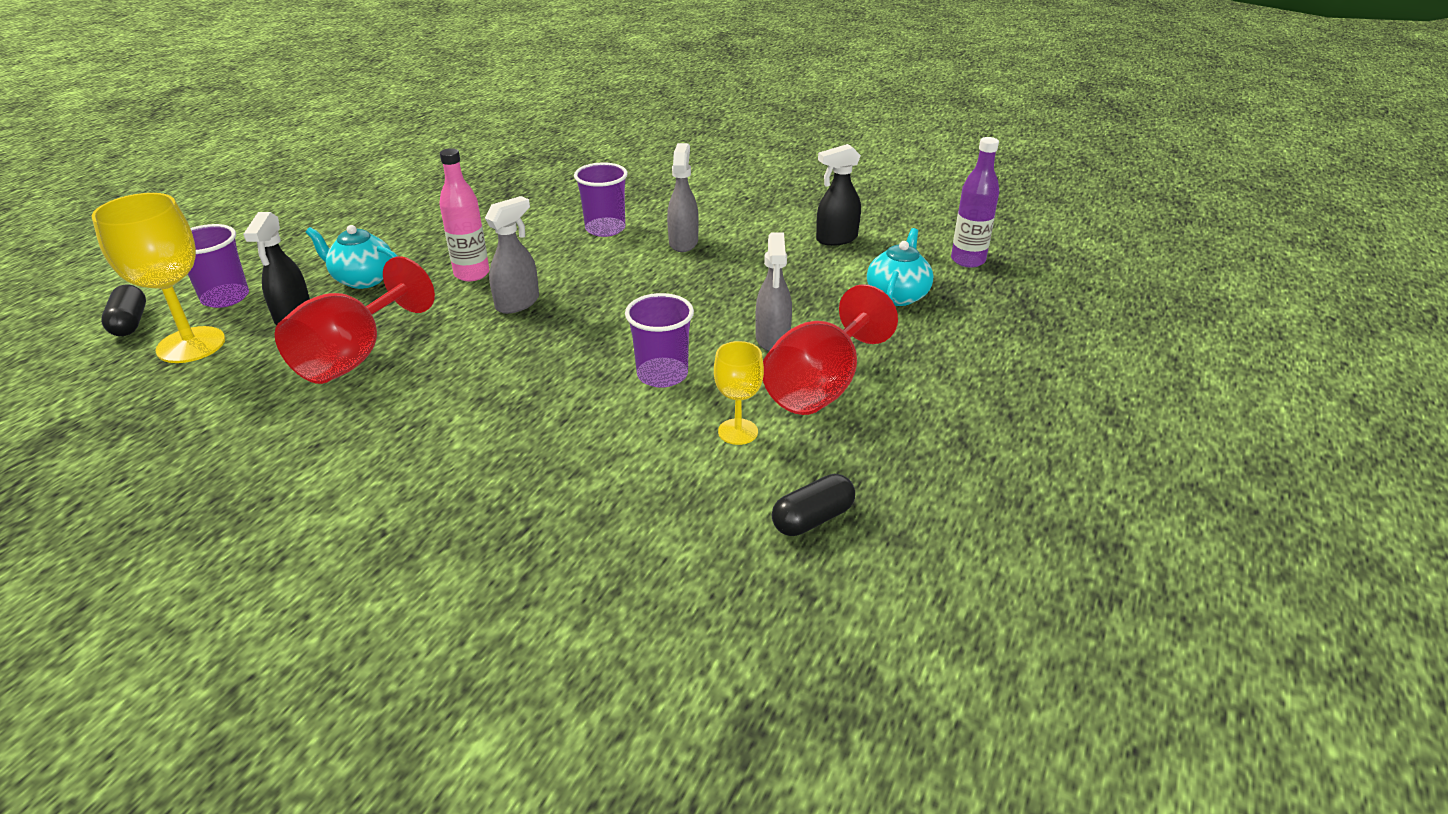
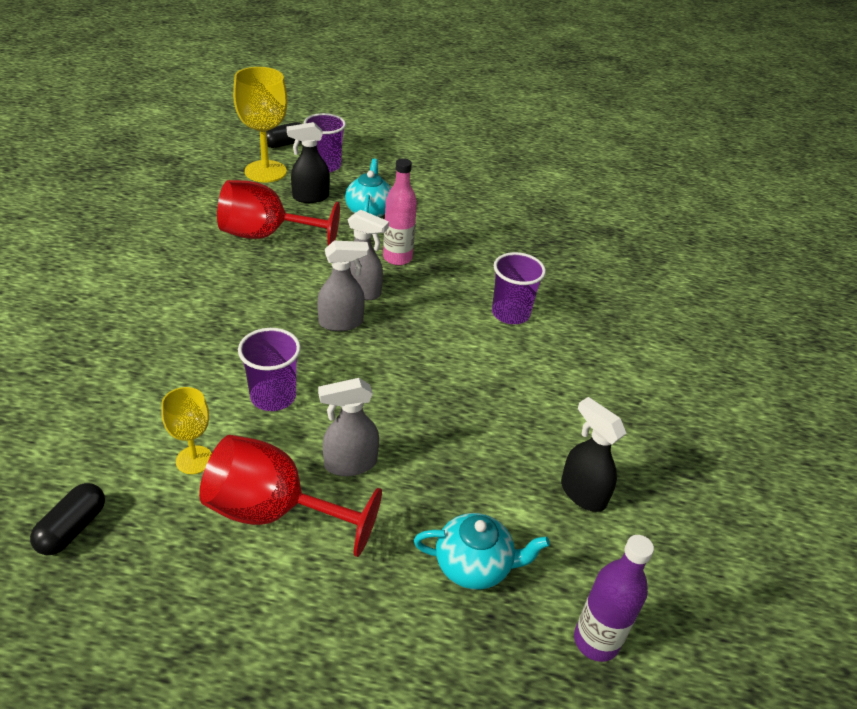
camera: 70 degrees right, 5 degrees up
(683, 242) = (511, 370): grey spray bottle -> grey spray bottle (341, 323)
(812, 519) = (72, 528): black capsule -> black capsule turned 75 degrees clockwise

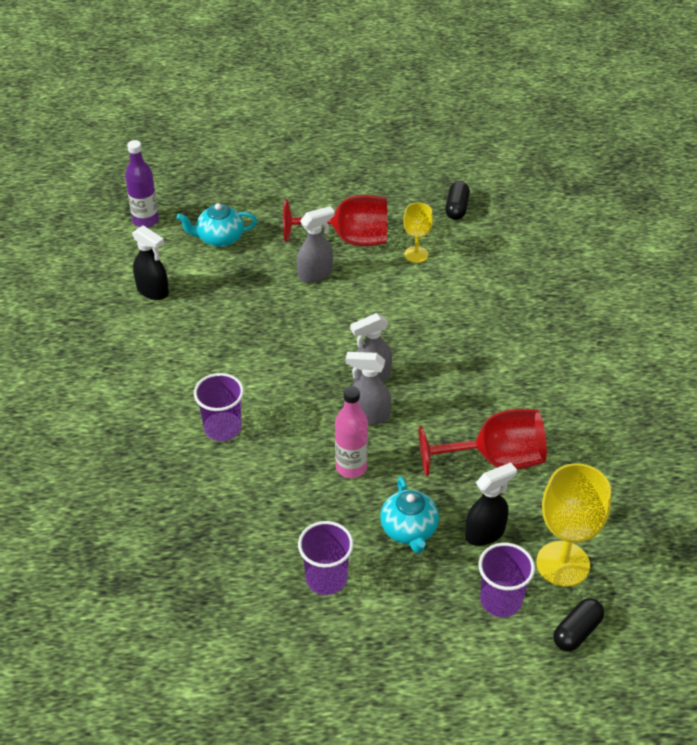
camera: 170 degrees right, 5 degrees up
(273, 396) = (391, 304): purple cup -> purple cup (326, 578)

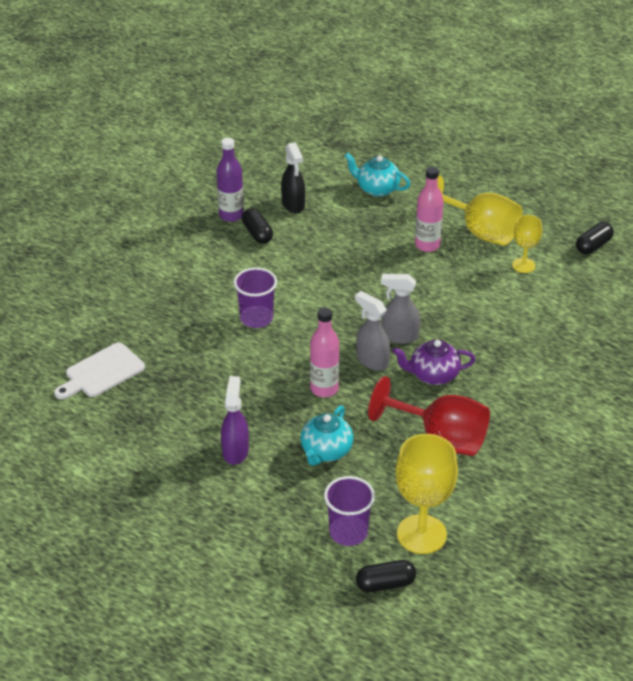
camera: 35 degrees right, 5 degrees down
(116, 569) = (102, 372): none -> white cutting board
(144, 338) = (257, 234): none -> black capsule
(145, 220) = (333, 154): purple bottle -> purple bottle (231, 215)
(315, 274) = (427, 245): grey spray bottle -> pink bottle
(326, 578) = (235, 451): purple cup -> purple spray bottle
(349, 239) = (479, 231): red goblet -> yellow goblet
(434, 401) = (433, 375): none -> purple teapot
(485, 533) = (382, 483): black spray bottle -> none

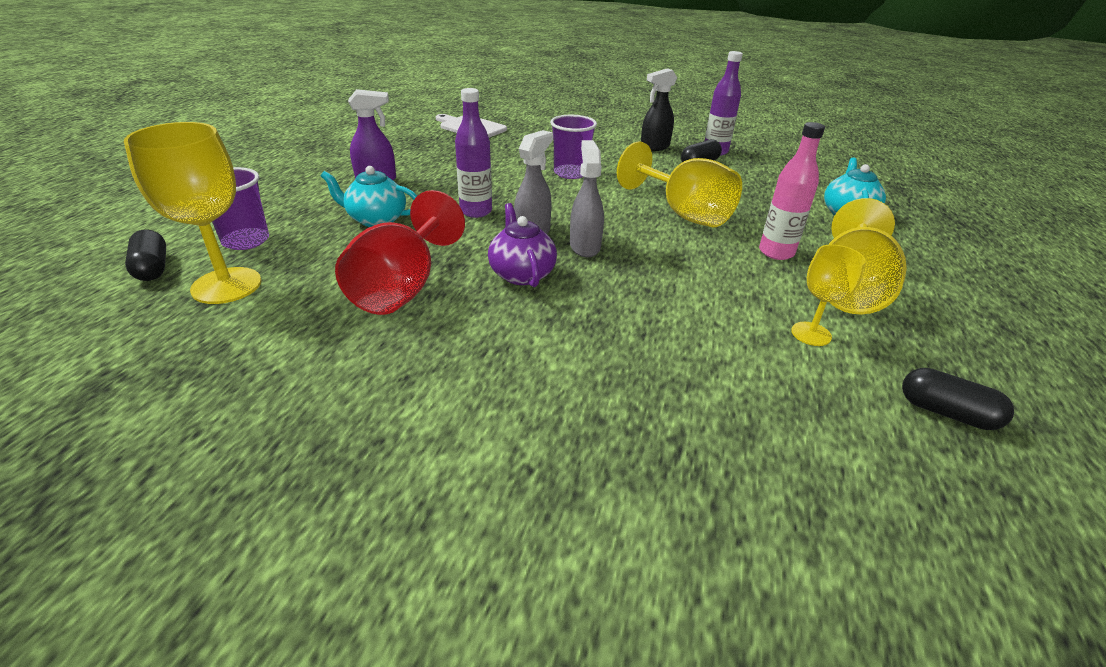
camera: 75 degrees right, 5 degrees down
(293, 205) = (763, 175): black spray bottle -> black spray bottle (654, 147)
(324, 389) = (476, 211): pink bottle -> purple bottle
(355, 272) = (683, 213): none -> yellow goblet

